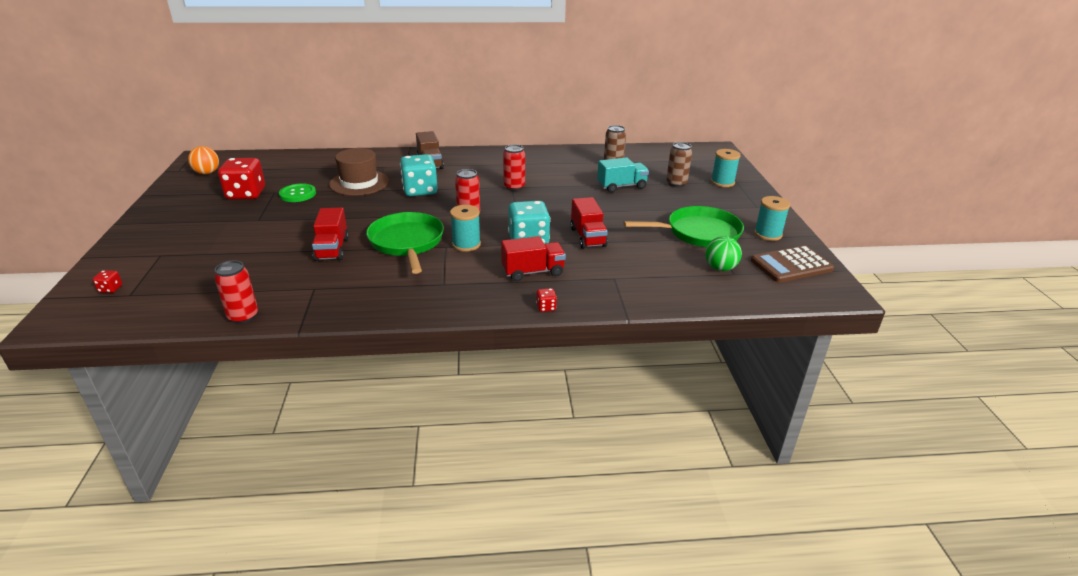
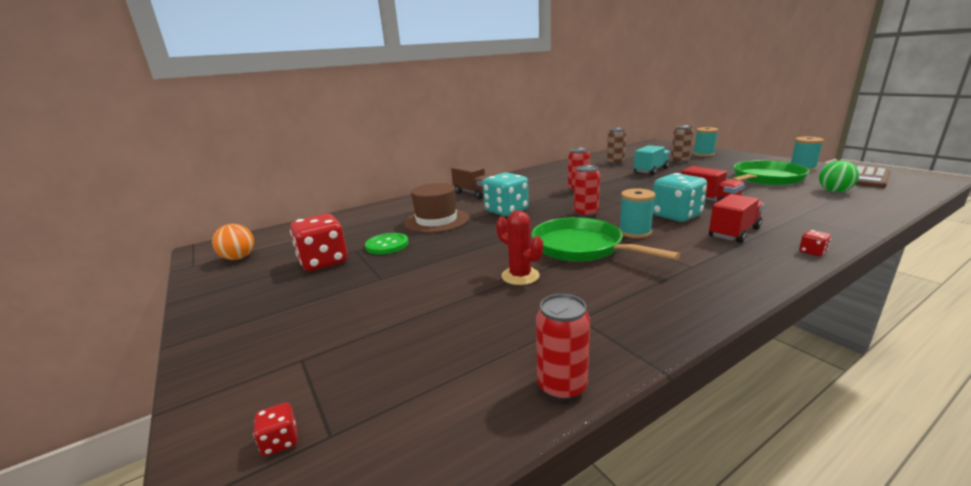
camera: 25 degrees left, 10 degrees down
(332, 249) = (520, 276): red truck -> red cactus

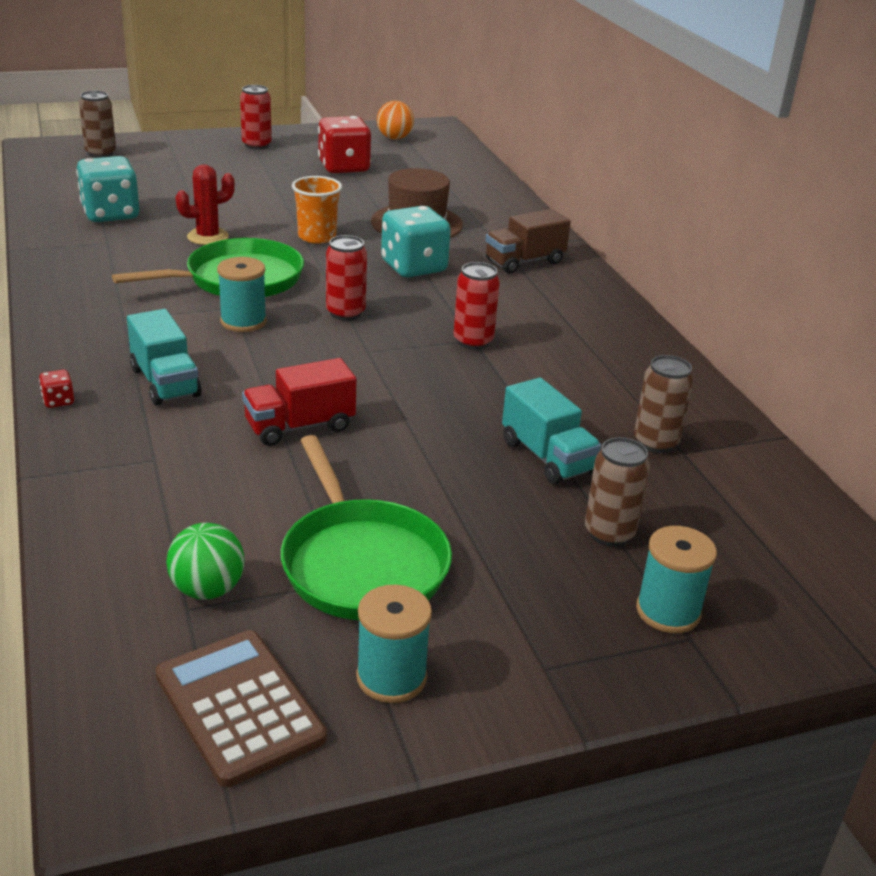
camera: 100 degrees right, 10 degrees up
(280, 441) = (100, 154): red dice -> brown can
(387, 245) = (359, 193): green button -> none
(483, 241) = (317, 237): none -> orange cup
(562, 387) = (44, 218): red can -> red can (256, 145)
(676, 215) = (267, 371): turquoise dice -> turquoise dice (111, 214)
(734, 233) = (165, 382): red truck -> turquoise truck

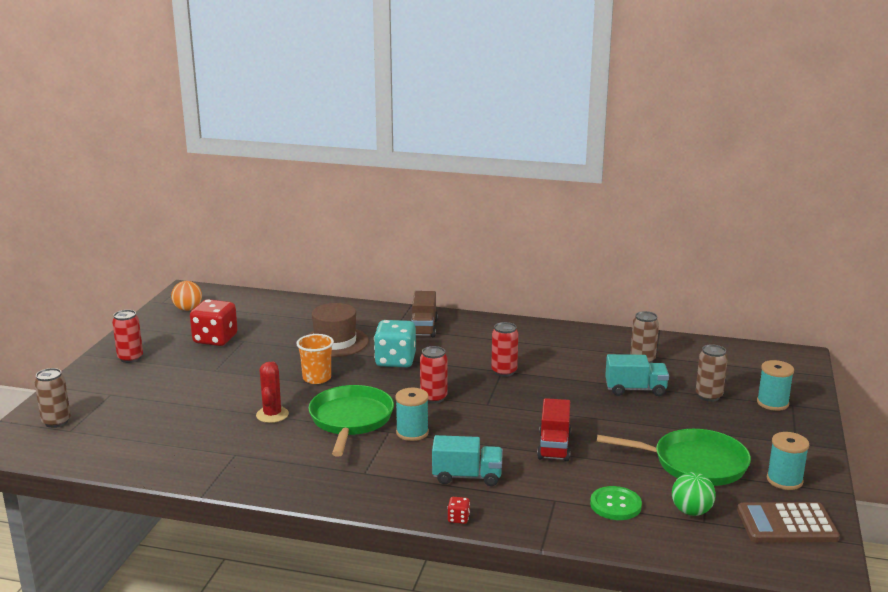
camera: 55 degrees left, 10 degrees down
(111, 214) = (186, 442): turquoise dice -> none
(176, 513) = (615, 505): none -> green button

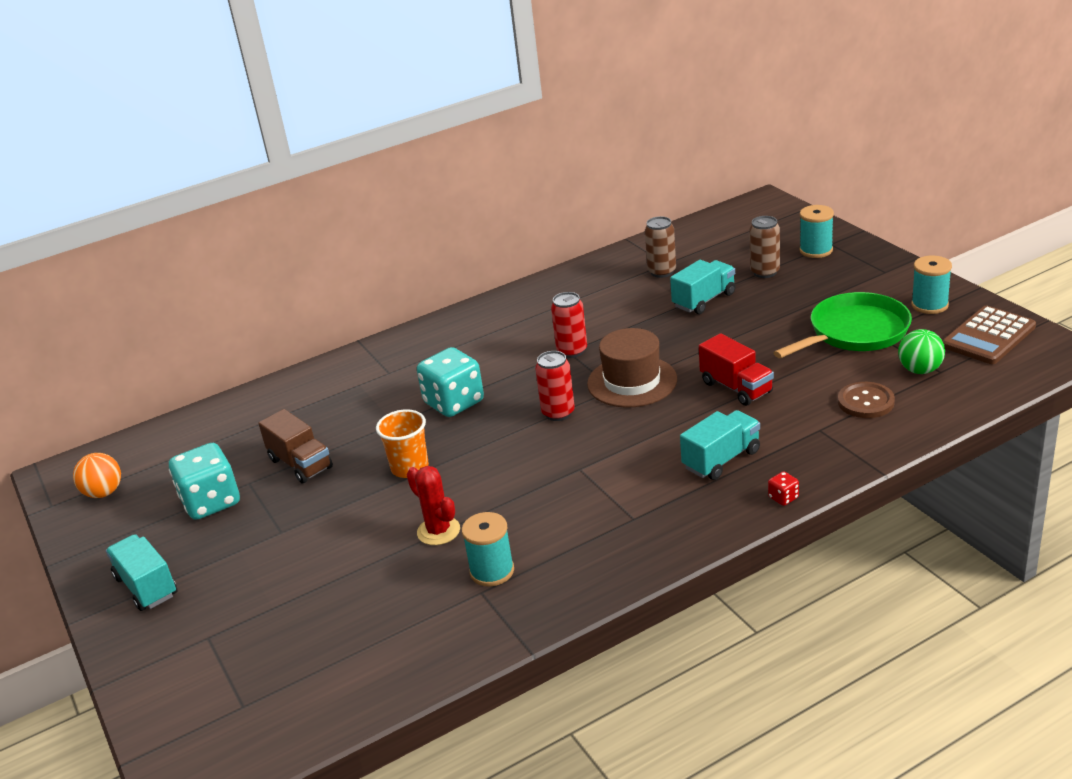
camera: 40 degrees left, 10 degrees up
(56, 422) = (204, 711): brown can -> none
(130, 358) = (146, 586): red can -> turquoise truck
(215, 339) = (211, 502): red dice -> turquoise dice
(335, 342) = (355, 423): brown hat -> brown hat (632, 382)
(351, 420) = (525, 483): green pan -> none
(412, 432) = (602, 455): turquoise spool -> turquoise spool (492, 571)
(424, 328) = (418, 356): brown truck -> brown truck (300, 464)
(615, 505) = (865, 402): green button -> brown button

